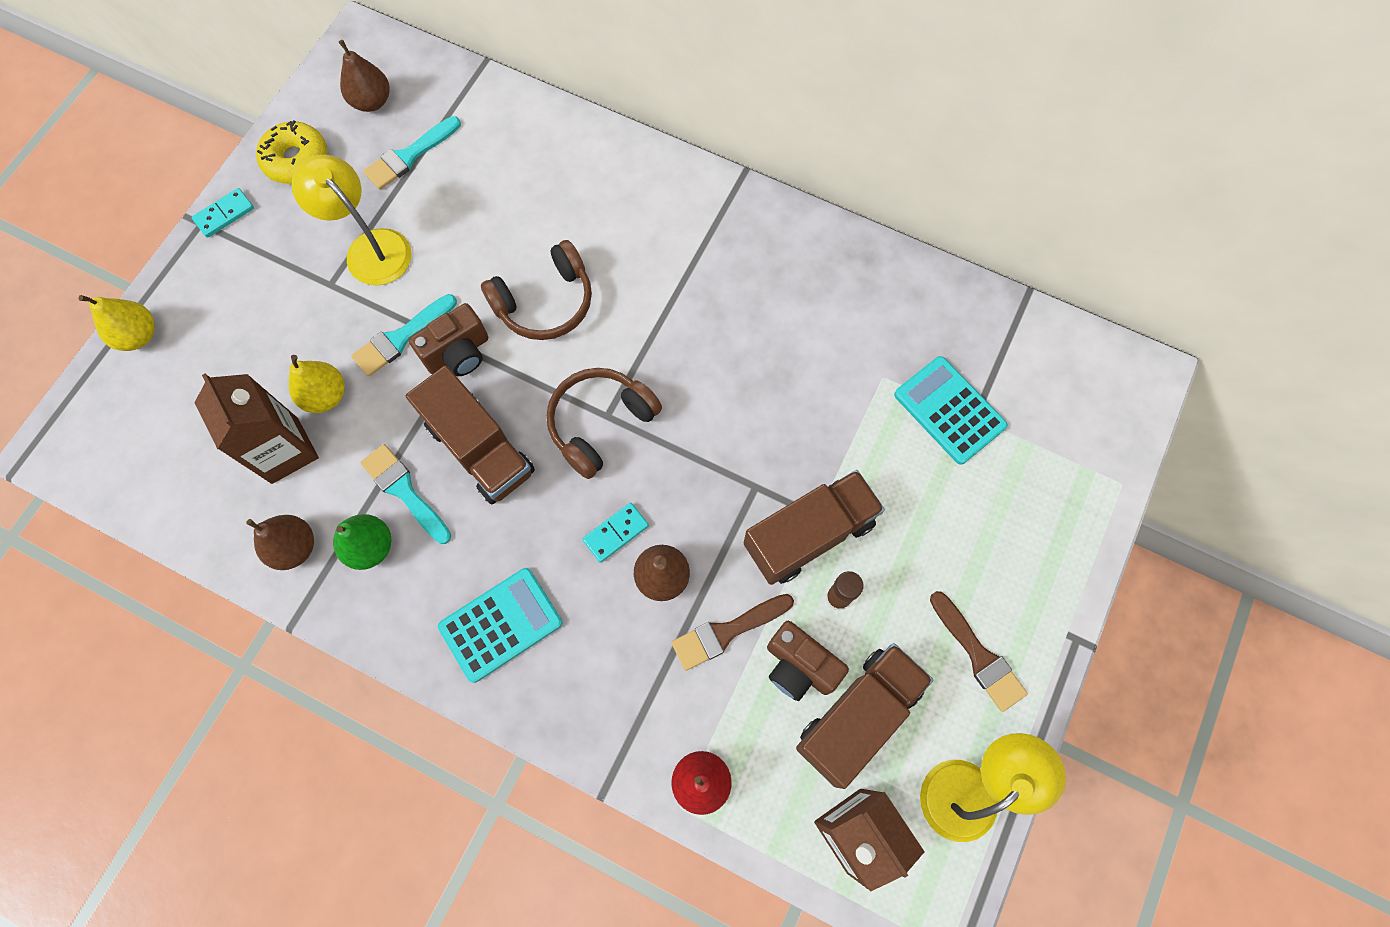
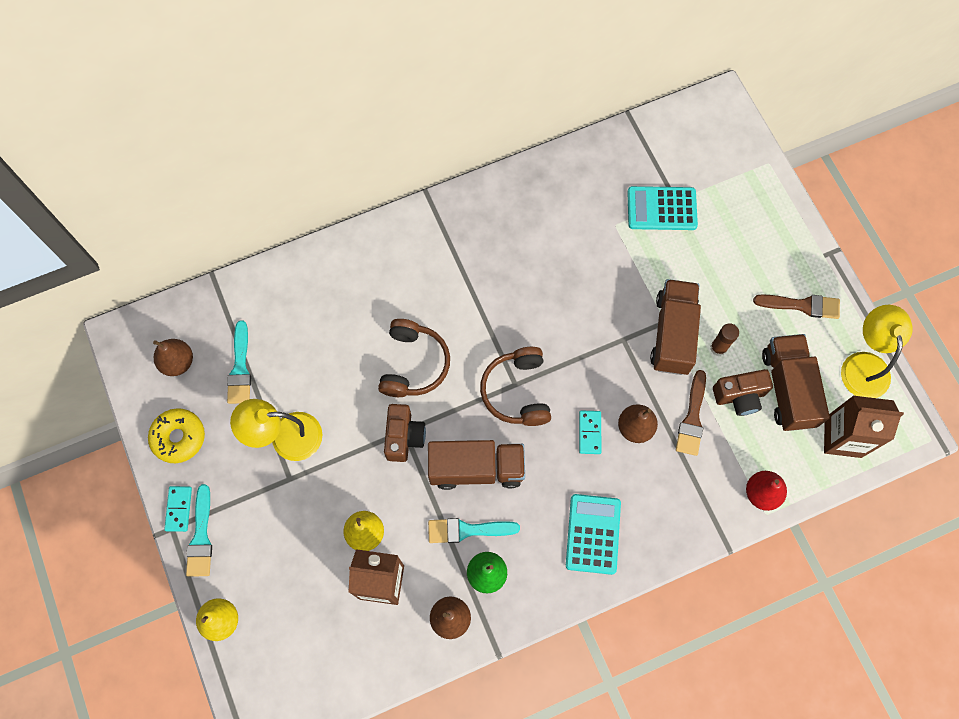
camera: 50 degrees left, 0 degrees up
(401, 338) = (365, 462): turquoise brush -> turquoise brush (201, 536)

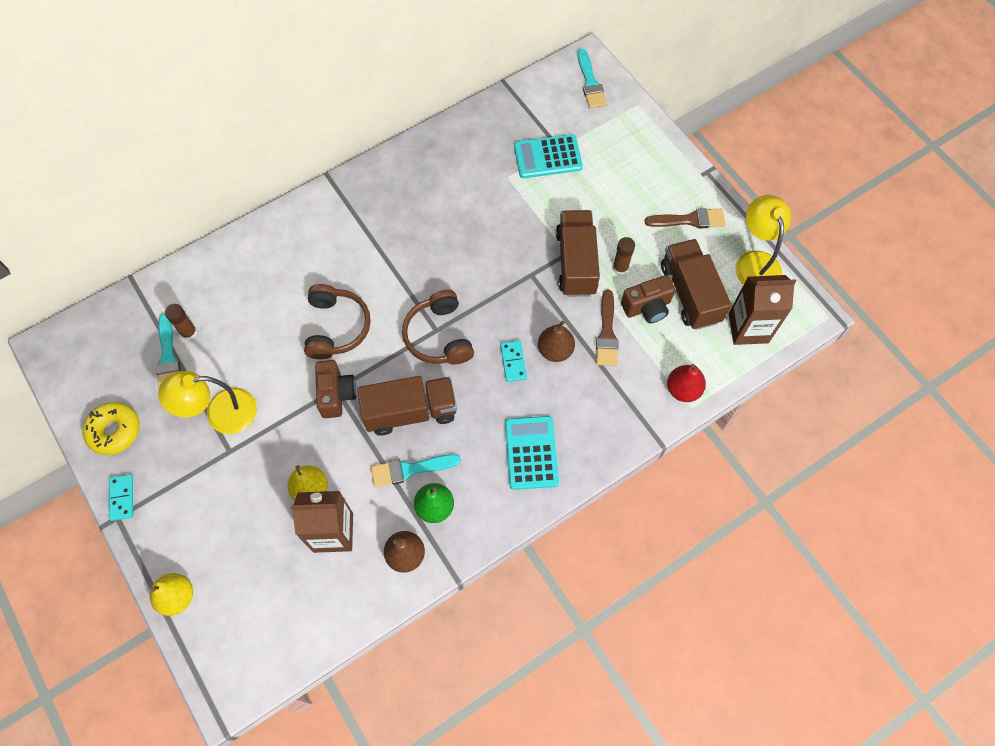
camera: 10 degrees left, 5 degrees down
(178, 362) = (106, 362): brown pear -> none
(201, 536) = (147, 520): turquoise brush -> turquoise brush (590, 83)
(264, 345) = (189, 332): none -> brown glue stick

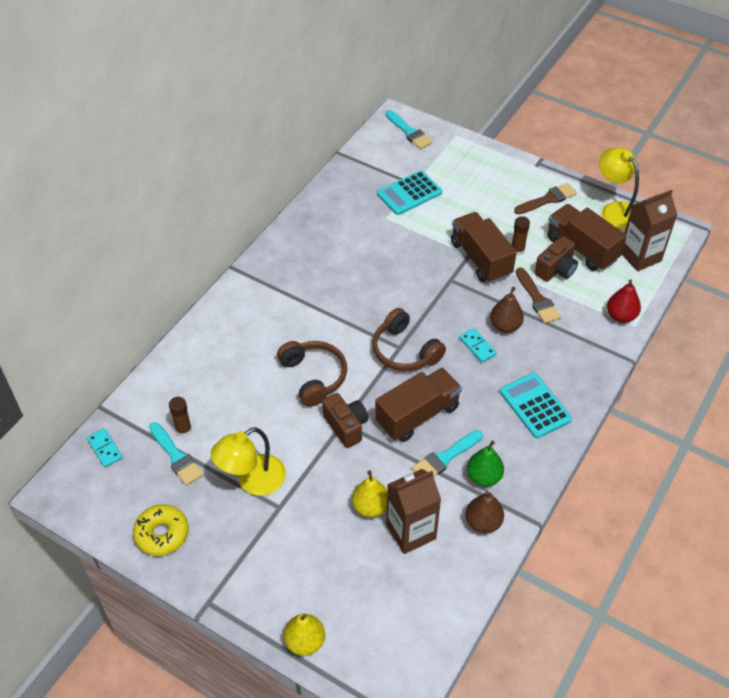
camera: 25 degrees left, 15 degrees down
(122, 498) = (203, 584): turquoise domino -> turquoise domino (105, 449)

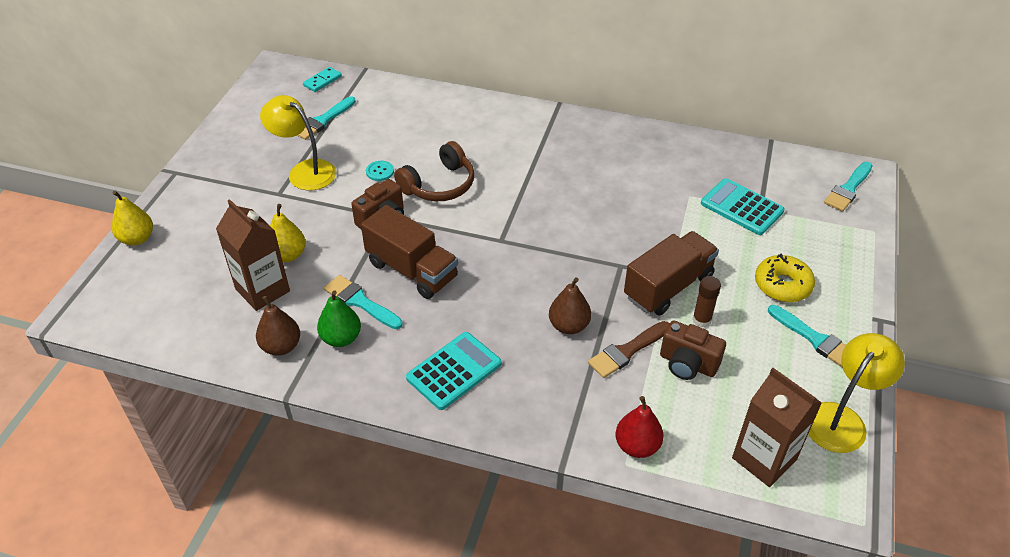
camera: 75 degrees right, 5 degrees down
(162, 534) = (241, 131): yellow donut -> yellow donut (782, 285)
(183, 430) = (352, 118): brown glue stick -> none
(277, 419) = (380, 172): none -> turquoise button
(404, 351) = (497, 245): brown headphones -> none
(477, 346) = (526, 305): turquoise domino -> none
(547, 199) = (814, 339): brown brush -> turquoise brush
(581, 249) = (741, 387): brown truck -> none

